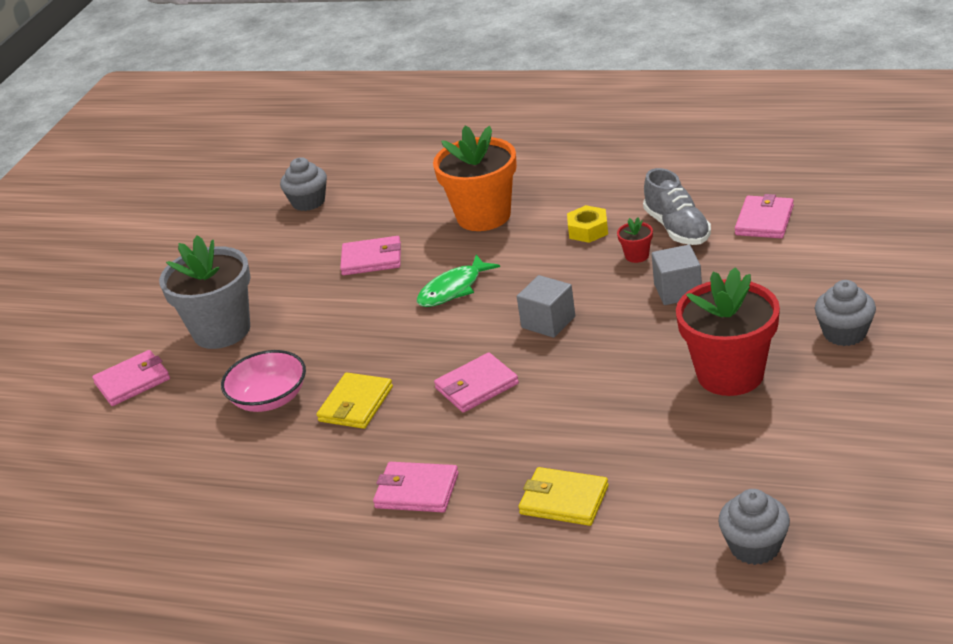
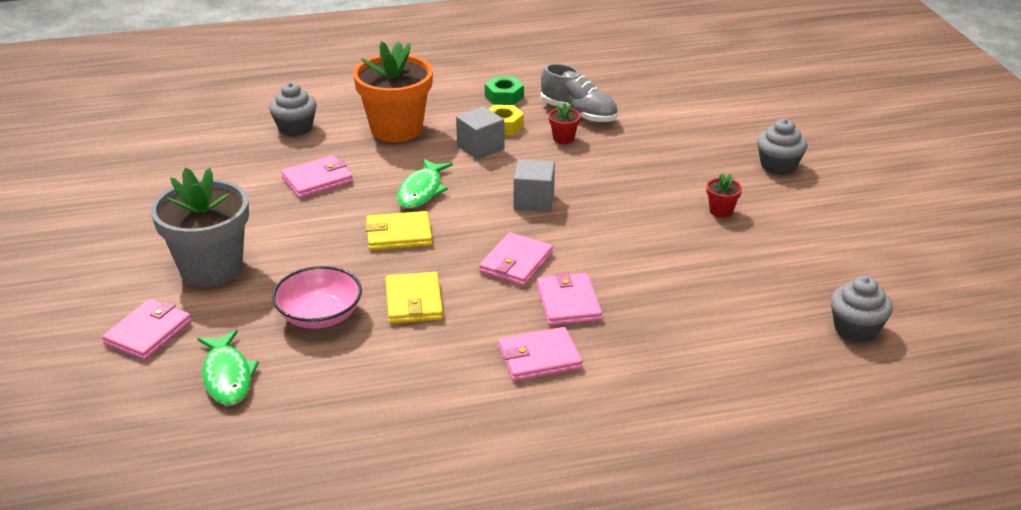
camera: 35 degrees left, 0 degrees up
(159, 437) = (227, 376): none -> green fish
(308, 202) = (205, 143): grey cupcake -> grey cupcake (295, 128)
(564, 500) = (676, 333): yellow wallet -> yellow wallet (398, 234)
(617, 196) = (504, 96): none -> green nut
(678, 291) = (622, 158): grey cube -> grey cube (480, 147)
(730, 374) = (721, 211): red flower pot -> red flower pot, size x0.41
(764, 220) = (643, 97): pink wallet -> pink wallet (568, 303)

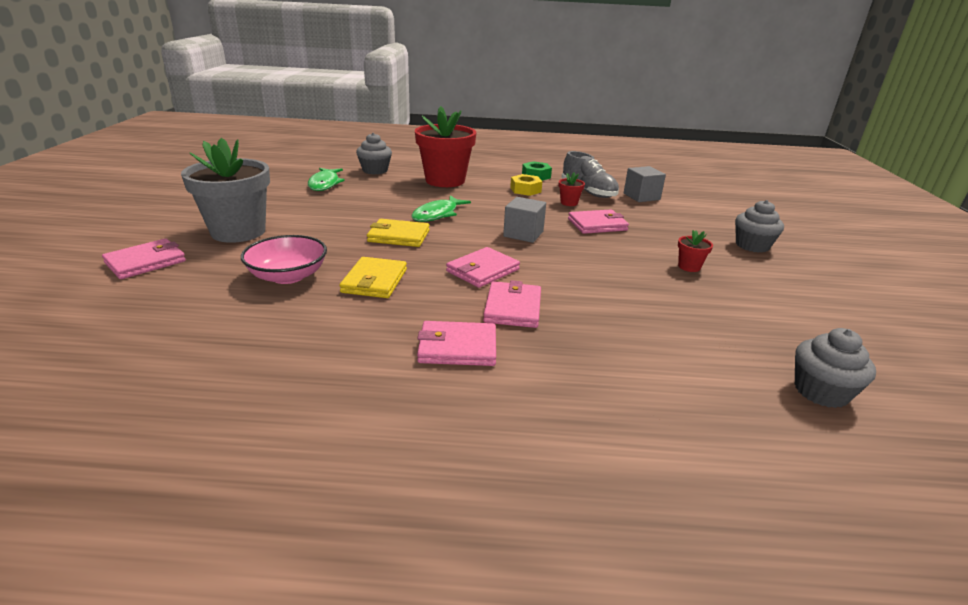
camera: 15 degrees right, 5 degrees down
(227, 376) = (169, 304): green fish -> green fish (325, 184)
(317, 180) = (365, 197): pink wallet -> pink wallet (597, 225)
(396, 129) = (445, 180): orange flower pot -> red flower pot
(480, 147) = (500, 198): grey cube -> grey cube (641, 196)

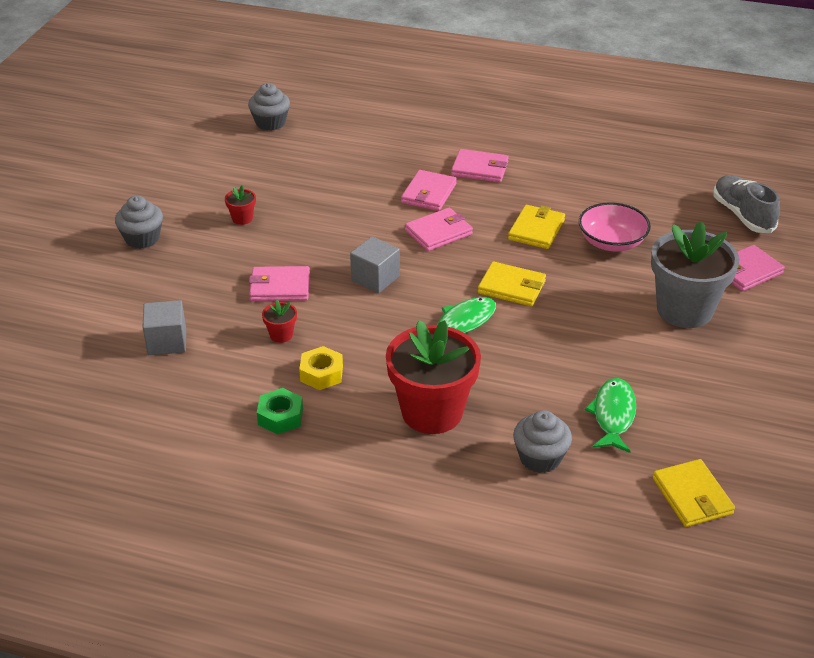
camera: 165 degrees left, 10 degrees up
(287, 164) = (692, 496): none -> yellow wallet
(588, 191) = (232, 361): grey shoe -> grey shoe (742, 215)

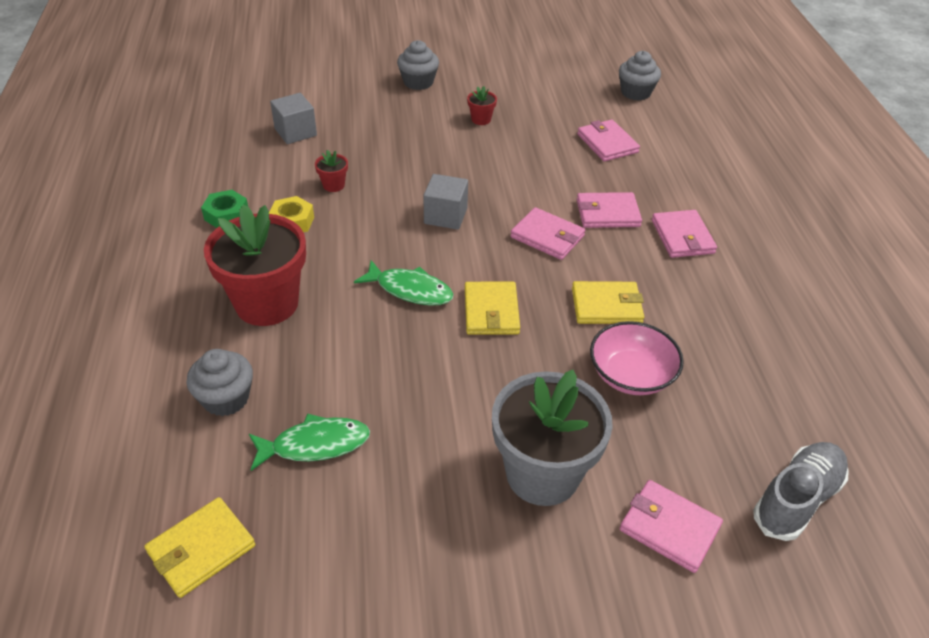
camera: 65 degrees right, 5 degrees up
(280, 287) = (398, 166): pink wallet -> pink wallet (607, 143)

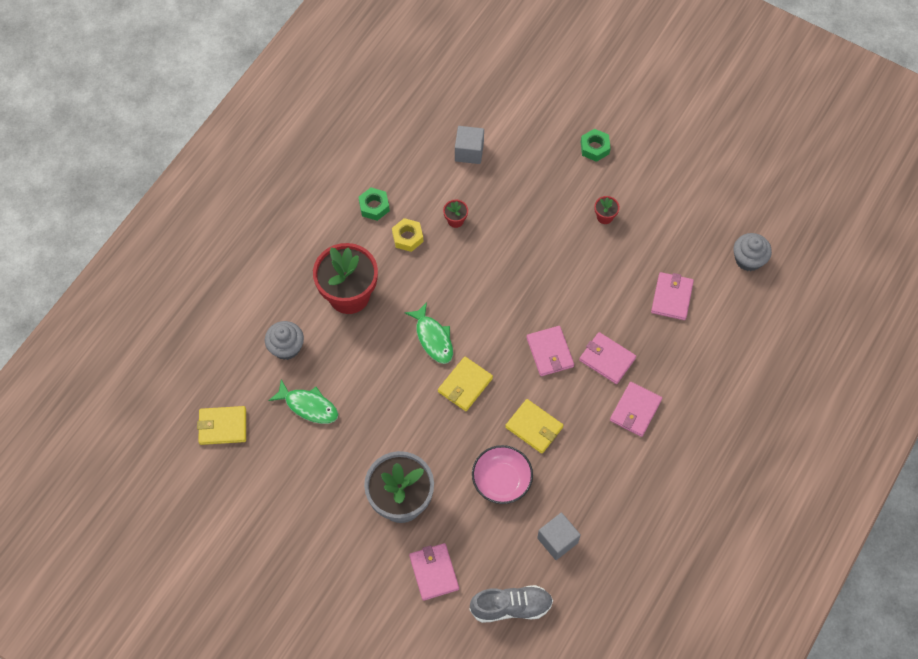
camera: 40 degrees right, 20 degrees up
(418, 82) = (594, 148): grey cupcake -> green nut
(445, 216) = (502, 293): grey cube -> grey cube (557, 540)

